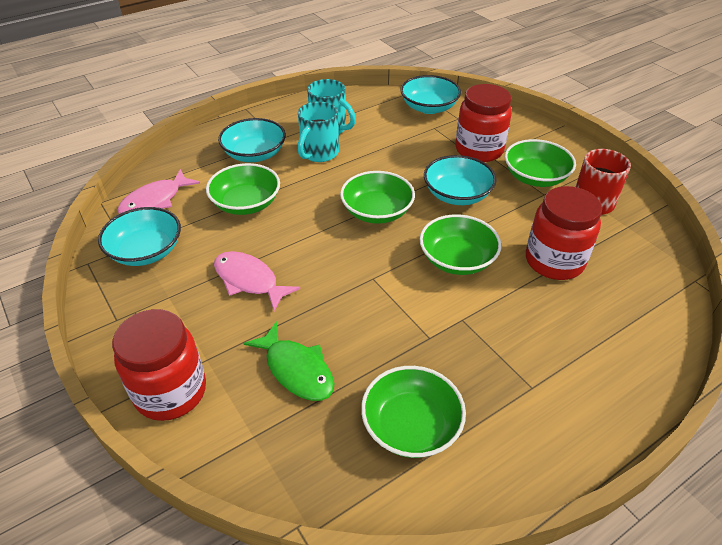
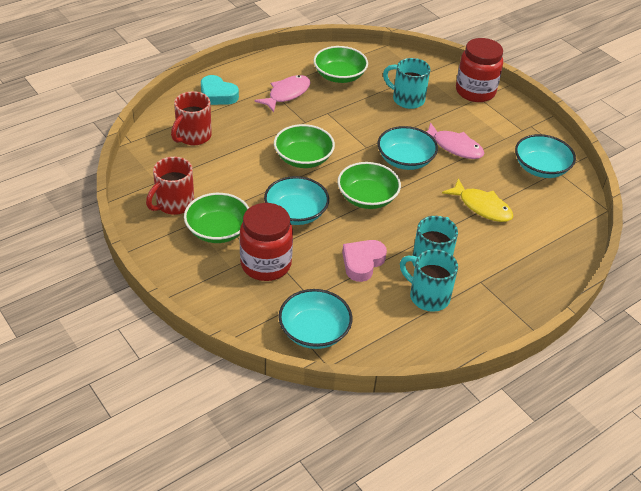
camera: 175 degrees right, 0 degrees up
(155, 200) = (562, 210): pink fish -> pink fish (287, 94)
(246, 203) = (482, 207): green bowl -> yellow fish
(254, 154) = (496, 261): turquoise bowl -> turquoise bowl (405, 160)
(296, 370) = (407, 99): green fish -> turquoise mug
(386, 152) = (362, 262): none -> pink heart
(554, 261) = (229, 156): red jar -> none
(614, 371) = (217, 95): none -> turquoise heart
(615, 289) = (193, 136): none -> red mug

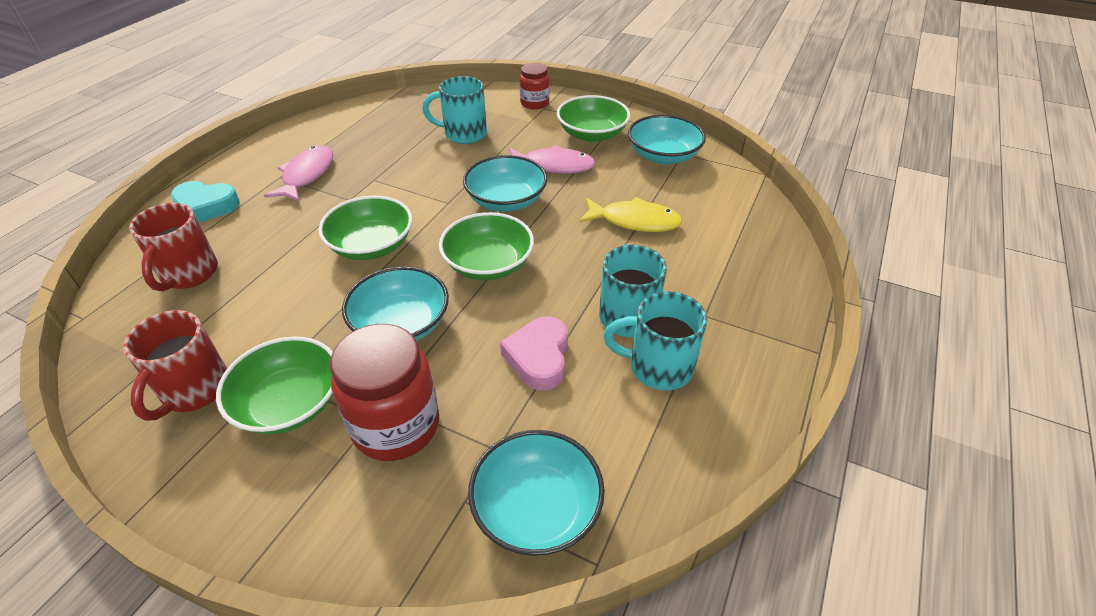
camera: 25 degrees left, 0 degrees up
(339, 76) = (365, 134): green bowl -> green bowl (592, 134)
(475, 91) = (534, 103): red jar -> red jar, size x0.58

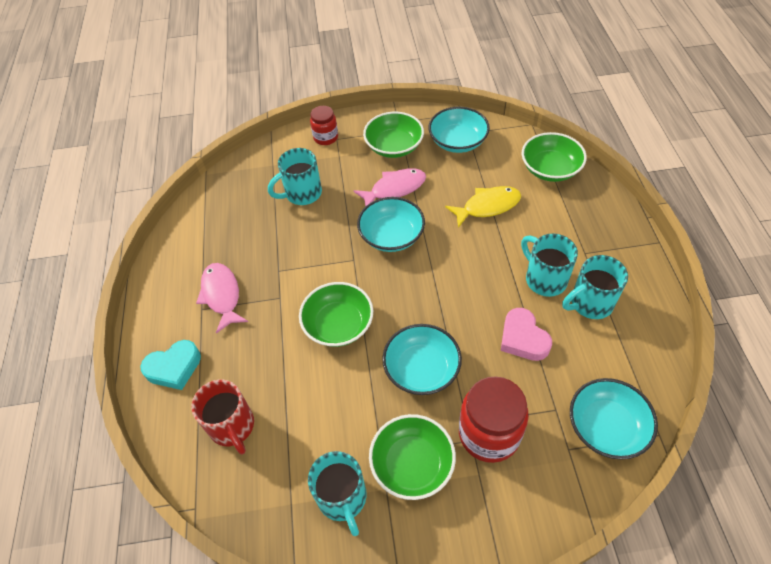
camera: 30 degrees left, 10 degrees up
(194, 390) = (342, 498): red mug -> turquoise mug
(488, 264) = (430, 292): green bowl -> green bowl (550, 169)

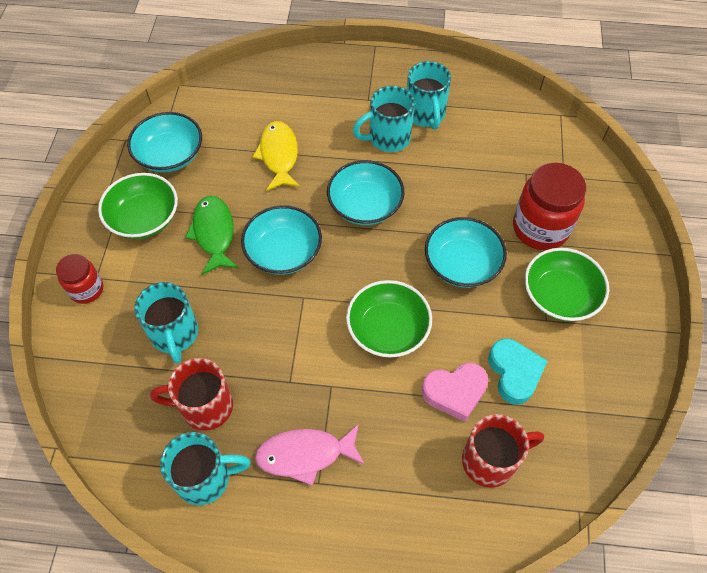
camera: 80 degrees left, 5 degrees up
(174, 368) = (397, 524): turquoise heart -> turquoise heart (514, 373)
(250, 227) = (205, 406): none -> red mug
(342, 498) = (585, 362): turquoise mug -> turquoise mug (205, 478)
(394, 189) = (214, 233): pink fish -> green fish
(523, 338) = (449, 174): pink heart -> pink heart (455, 392)
(550, 169) = (251, 90): green bowl -> none
(606, 427) = (548, 145): turquoise bowl -> turquoise bowl (365, 205)

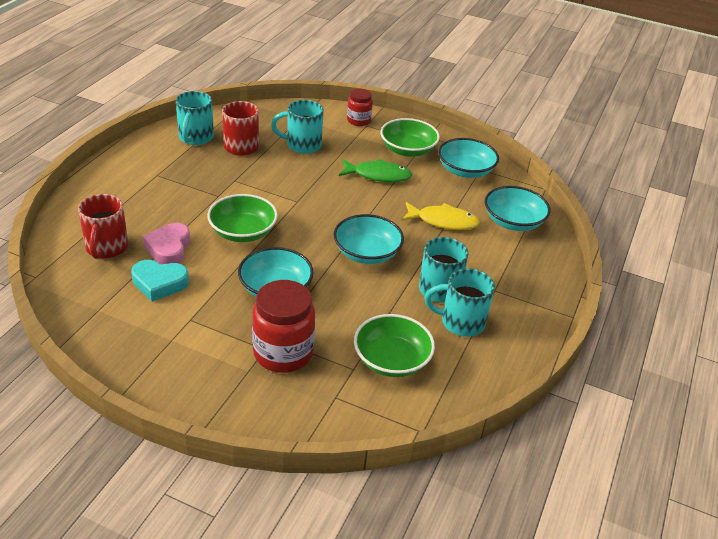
camera: 105 degrees right, 20 degrees down
(283, 252) = (343, 201): turquoise bowl -> turquoise bowl (513, 222)
(305, 454) = (179, 174): pink fish -> none
(560, 296) = (206, 337): green bowl -> green bowl (391, 360)

